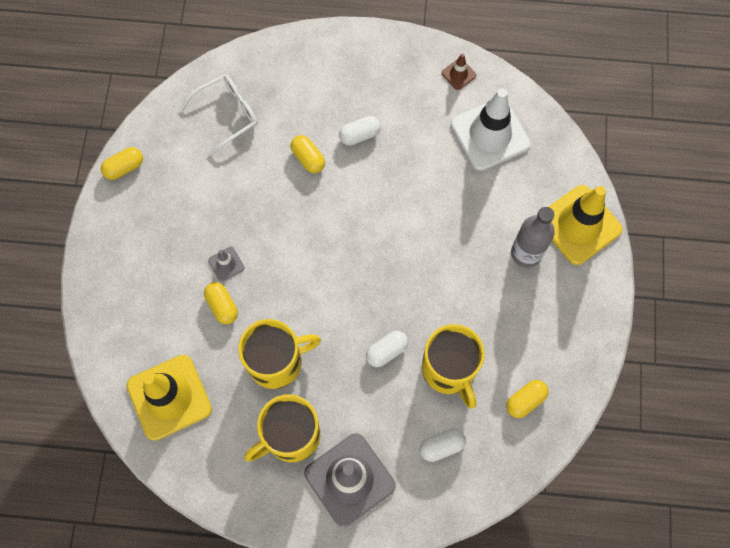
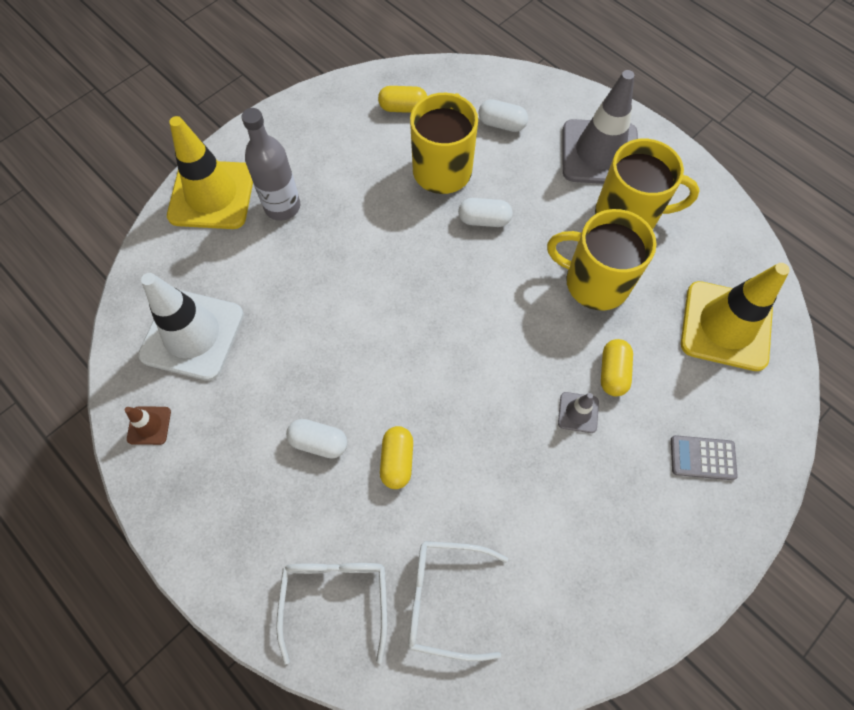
camera: 140 degrees left, 5 degrees down
(124, 168) = (623, 630): yellow capsule -> none
(134, 292) = (702, 458): none -> grey calculator
(282, 75) = (335, 598): none -> white glasses

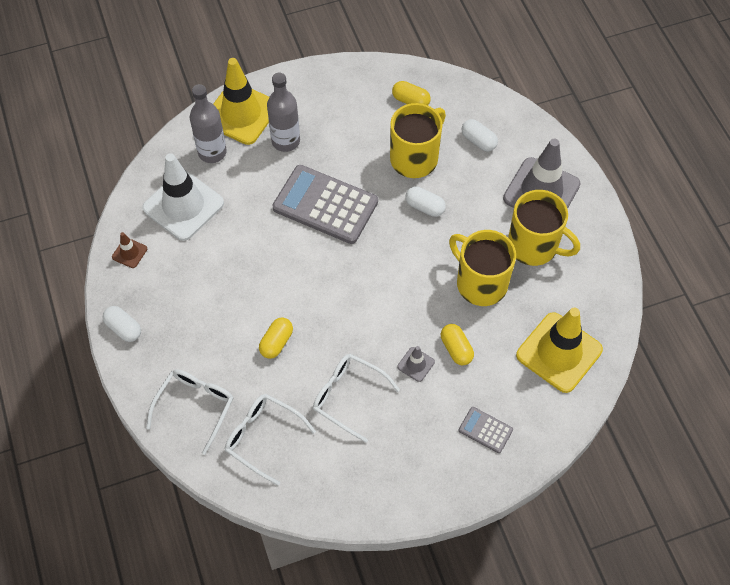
camera: 25 degrees right, 5 degrees down
(198, 254) = (212, 152): none -> grey bottle
(319, 442) = (232, 309): white capsule -> white capsule (124, 328)
(368, 263) = (325, 205): none -> grey calculator
(521, 491) = (348, 396): none -> white glasses
(613, 372) = (456, 349): yellow capsule -> yellow capsule turned 60 degrees counterclockwise

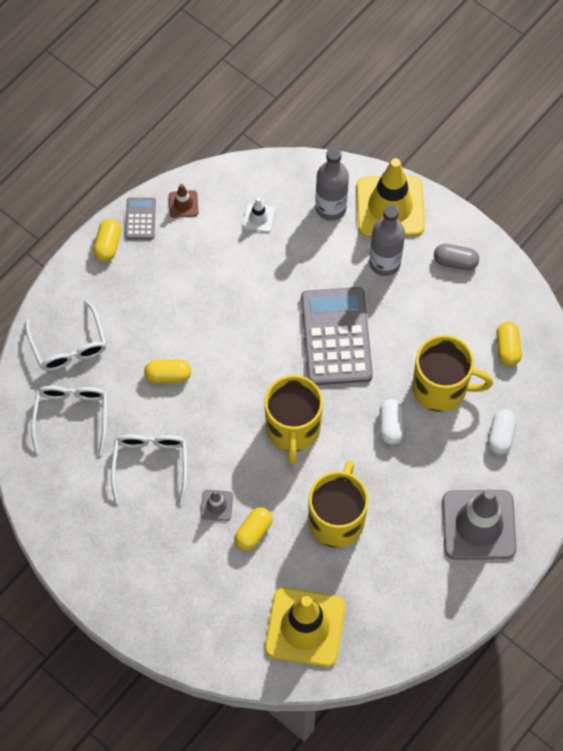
camera: 60 degrees right, 5 degrees up
(124, 328) = (108, 245): white capsule -> yellow capsule
(183, 205) = (258, 218): white traffic cone -> white traffic cone, size x0.43
(195, 406) = (69, 345): white glasses -> white glasses turned 75 degrees clockwise
(318, 96) = (455, 262): none -> grey capsule
(485, 430) = (186, 599): grey calculator -> grey calculator (140, 219)
(534, 246) = (409, 548): yellow mug -> yellow mug (293, 429)

